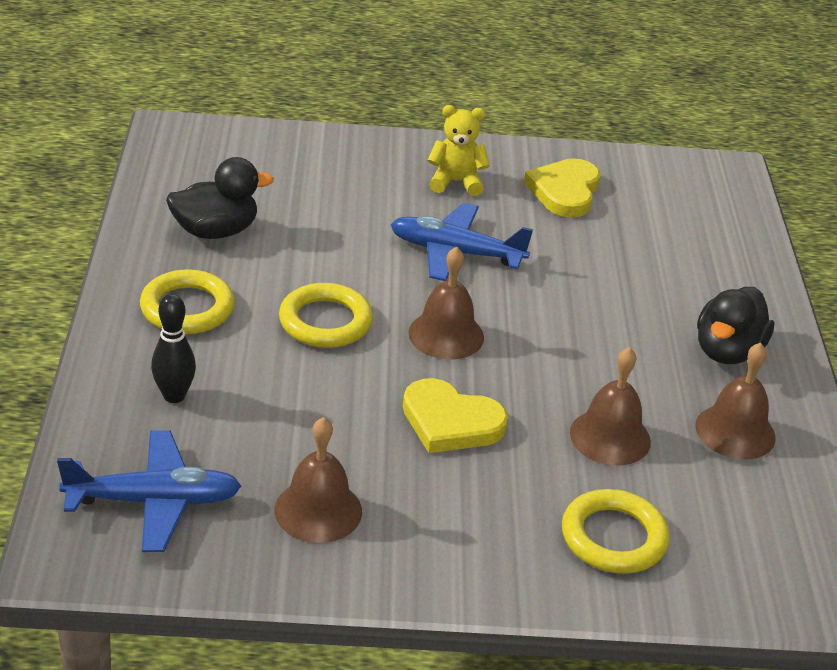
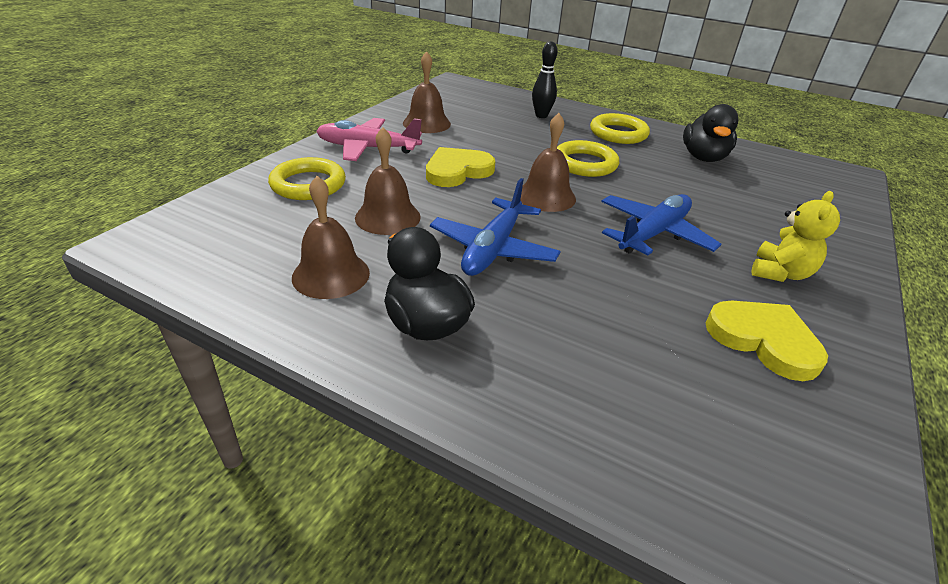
camera: 120 degrees right, 0 degrees up
(154, 501) = (469, 98): blue plane -> blue plane (493, 249)
(466, 534) = (367, 148): none -> pink plane

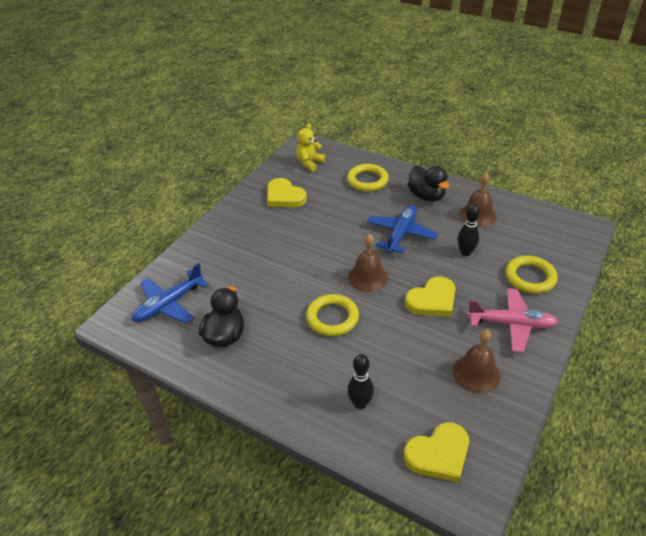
camera: 175 degrees left, 5 degrees up
(387, 217) = (465, 252): brown bell -> black bowling pin
(475, 95) = (438, 454): none -> yellow heart
(618, 133) = (287, 372): yellow ring -> yellow ring (367, 180)
(653, 233) = (306, 250): blue plane -> blue plane (169, 304)
(780, 273) = (250, 228): yellow teddy bear -> yellow teddy bear (309, 163)

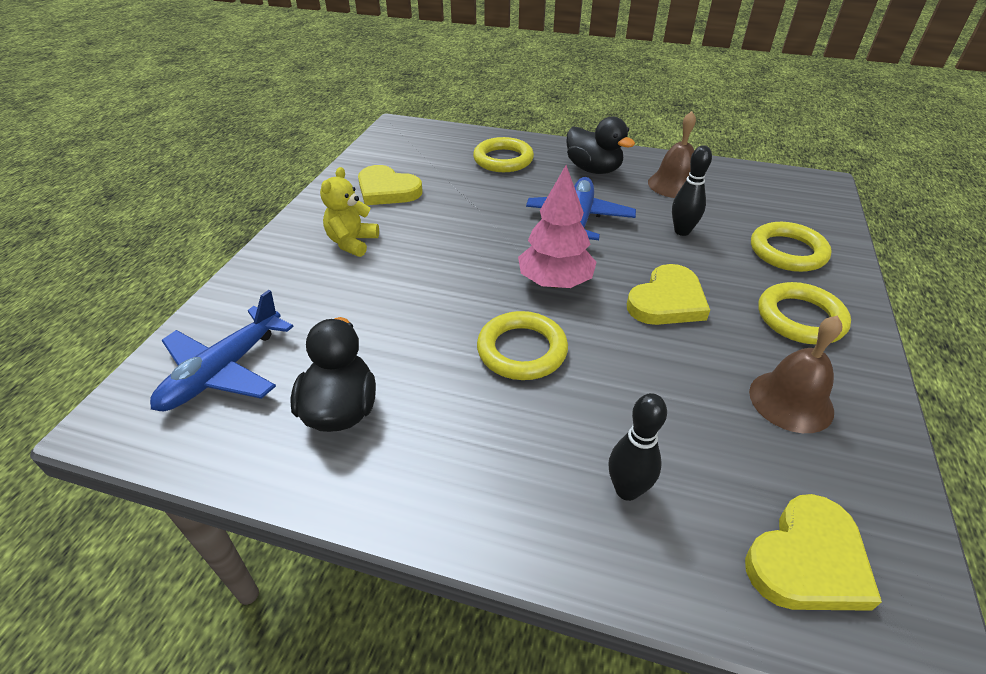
camera: 15 degrees left, 0 degrees up
(309, 163) = (412, 147): yellow teddy bear -> yellow teddy bear (352, 243)
(368, 277) = (555, 282): brown bell -> pink tree
(511, 324) = (800, 318): pink plane -> yellow ring

